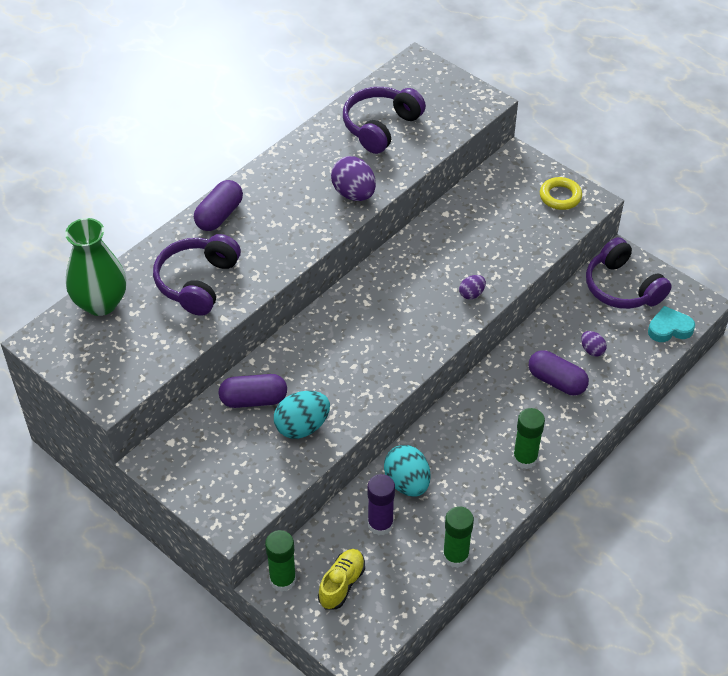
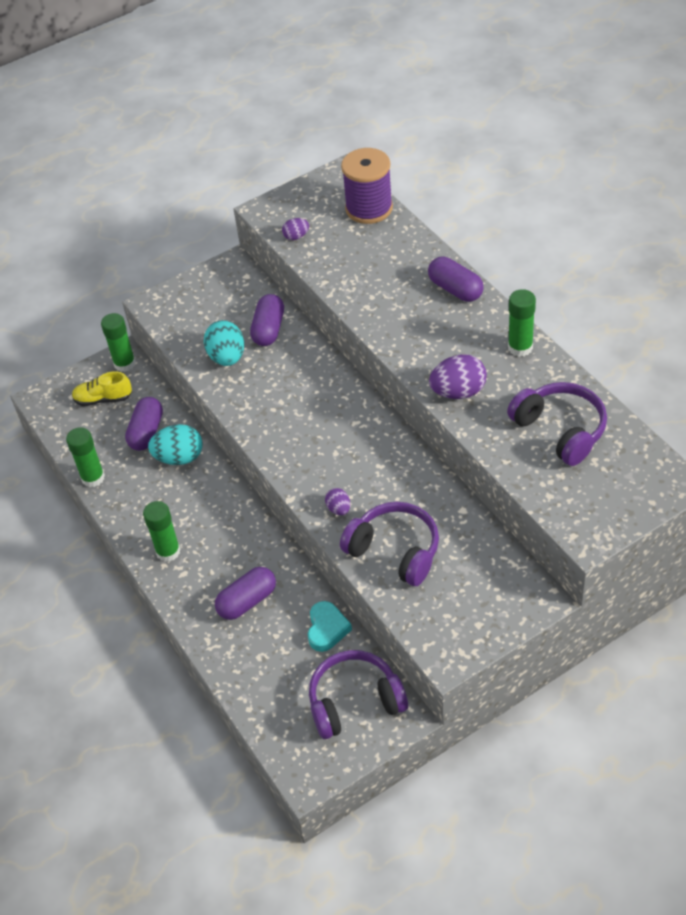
camera: 110 degrees right, 0 degrees up
(101, 303) = (369, 208): green vase -> purple spool
(197, 282) = (373, 268): purple headphones -> purple headphones (395, 551)
(289, 162) = (520, 347): none -> green glue stick
(342, 584) = (103, 399): yellow shoe -> yellow shoe turned 135 degrees clockwise
(380, 524) = (146, 432): purple glue stick -> purple capsule
(560, 196) = (462, 626): yellow ring -> none
(592, 350) = (276, 645): purple egg -> purple egg (296, 236)
(669, 328) = (280, 732): turquoise heart -> turquoise heart (327, 629)

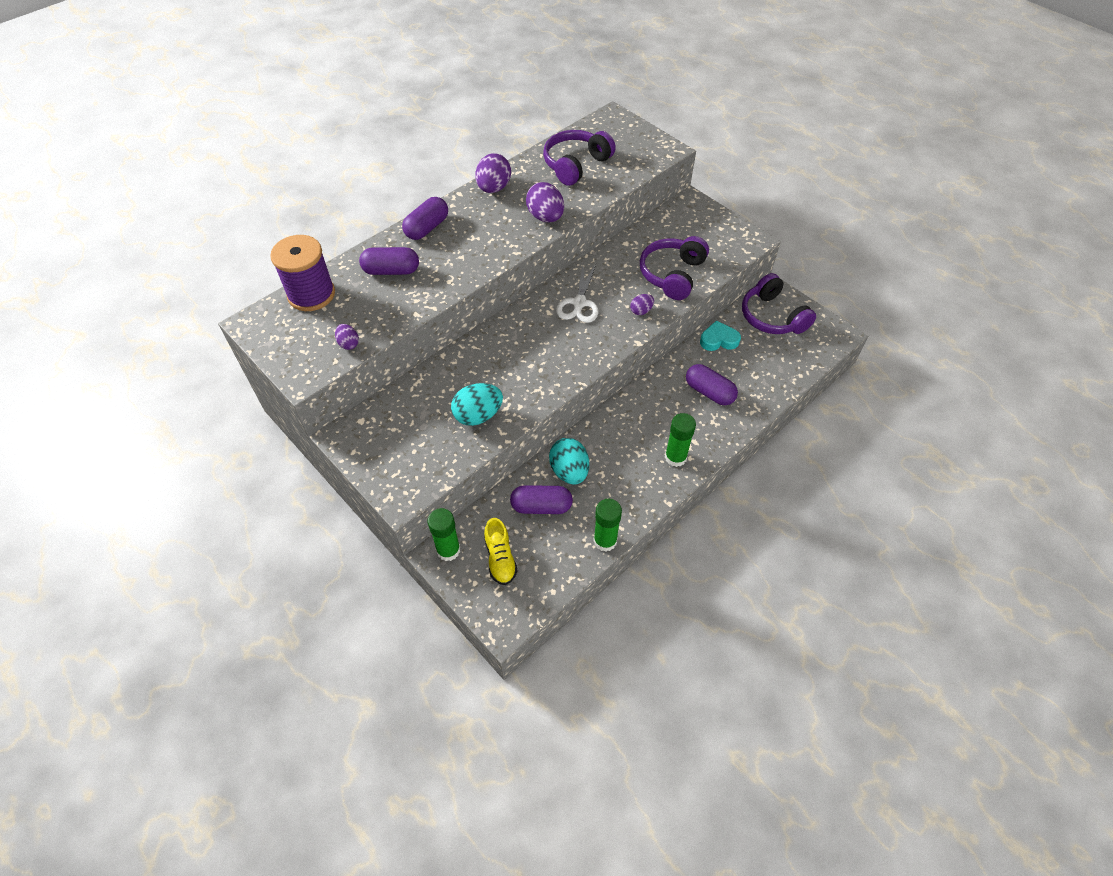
camera: 105 degrees left, 5 degrees up
(269, 329) = (439, 389): purple capsule -> purple capsule (391, 271)
(363, 451) = (579, 303): none -> white scissors
(520, 347) = (493, 188): green glue stick -> purple egg

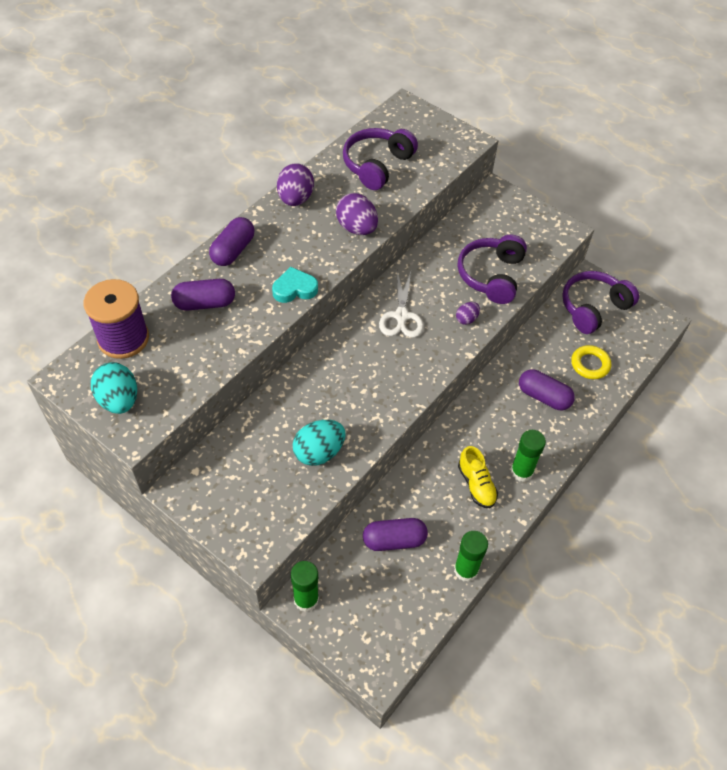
camera: 10 degrees left, 0 degrees up
(348, 344) = (176, 391): purple egg -> none
(500, 558) = (362, 602): yellow shoe -> yellow shoe (476, 484)
(569, 471) = (416, 498): turquoise egg -> turquoise egg (119, 400)
(719, 340) = (544, 338): turquoise heart -> turquoise heart (294, 289)
(760, 367) = (590, 364): none -> yellow ring
(772, 317) = (593, 308): purple headphones -> purple headphones turned 90 degrees clockwise

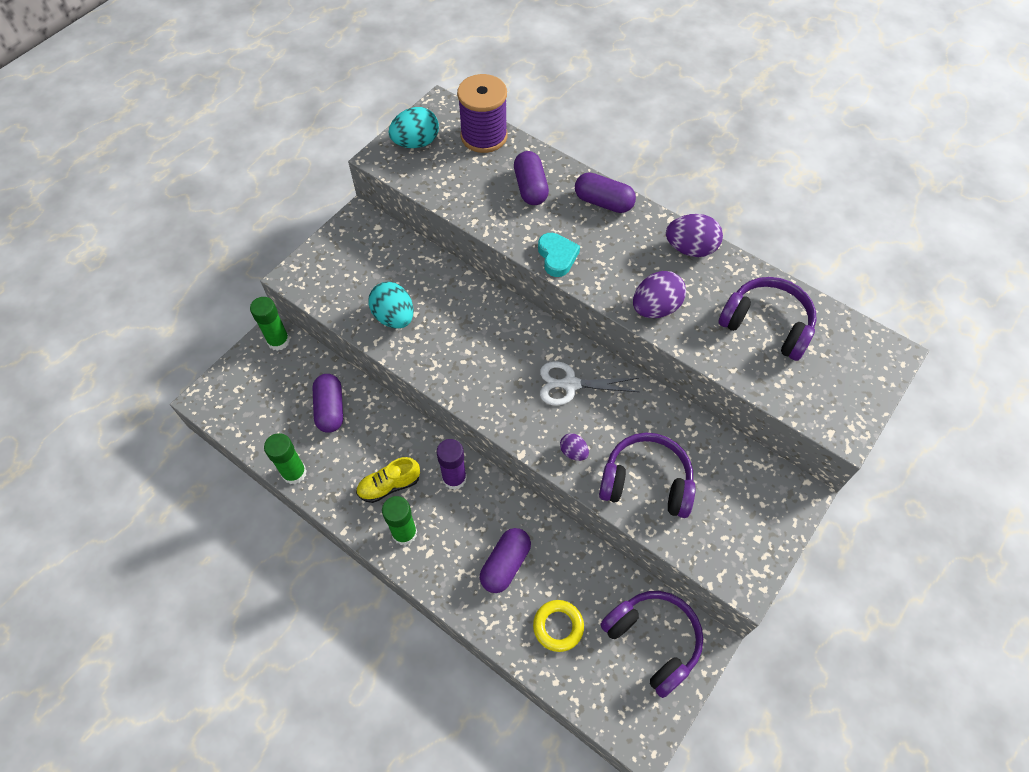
camera: 90 degrees right, 5 degrees up
(467, 432) = (454, 478): none -> purple glue stick

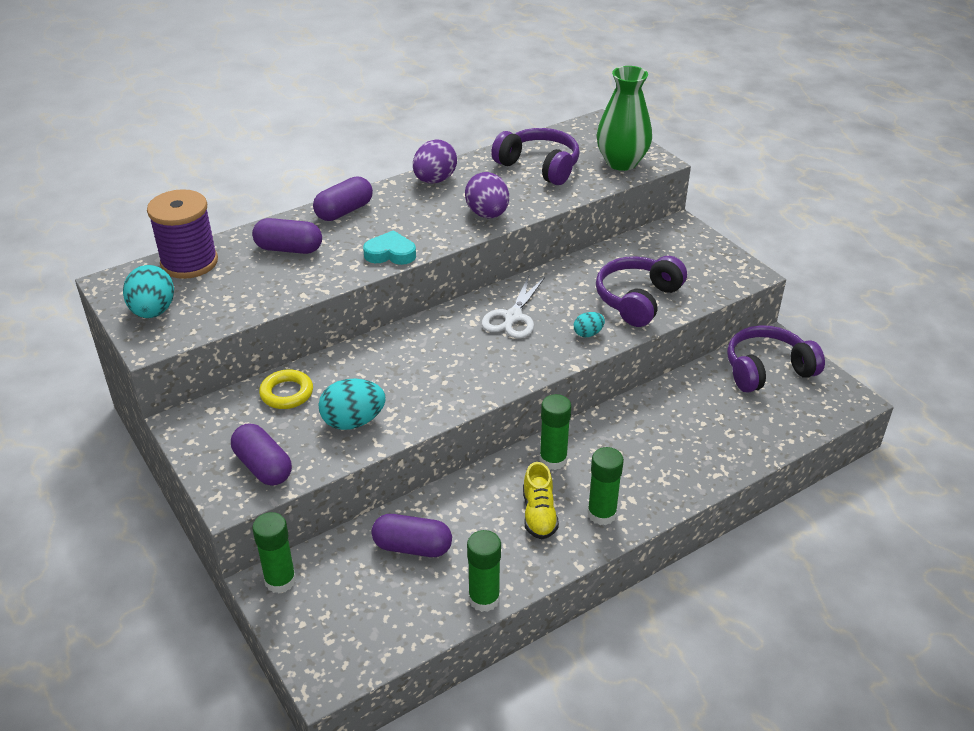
camera: 70 degrees left, 20 degrees down
(454, 478) = (553, 460): purple glue stick -> green glue stick
(505, 564) = (664, 445): purple capsule -> purple capsule (263, 467)
(558, 626) = (738, 425): yellow ring -> yellow ring (287, 393)
(573, 452) = (588, 334): purple egg -> turquoise egg
(766, 325) = (539, 166): purple headphones -> purple headphones turned 75 degrees clockwise
(821, 397) = (621, 162): none -> green vase

